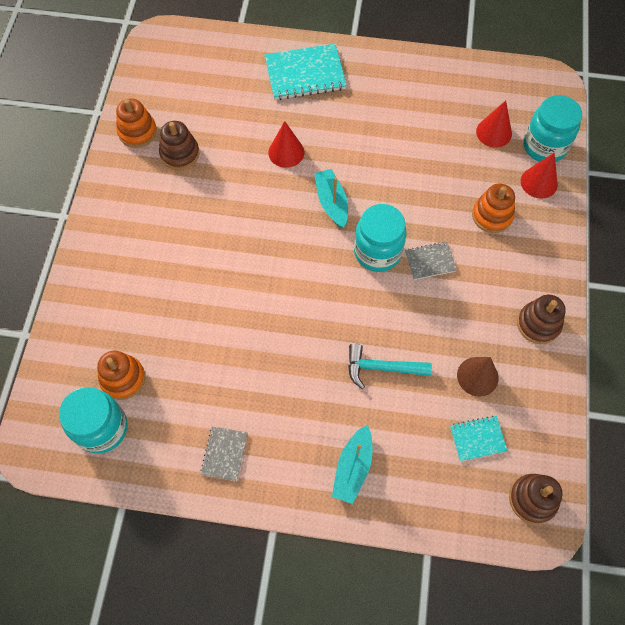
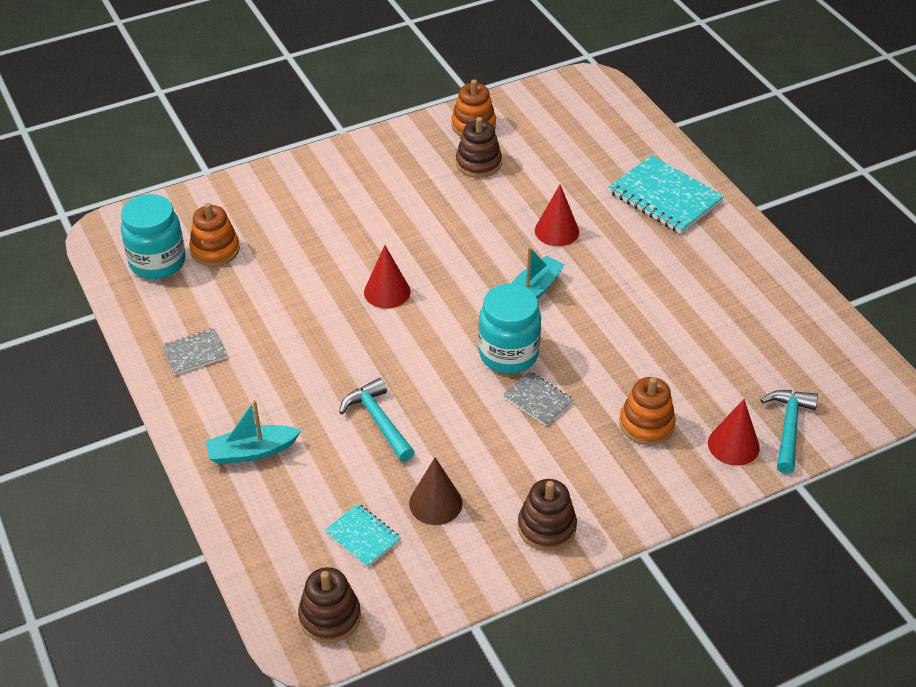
camera: 55 degrees right, 20 degrees down
(494, 132) = (758, 376): red cone -> red cone (387, 292)
(544, 146) = (788, 428): turquoise jar -> turquoise hammer

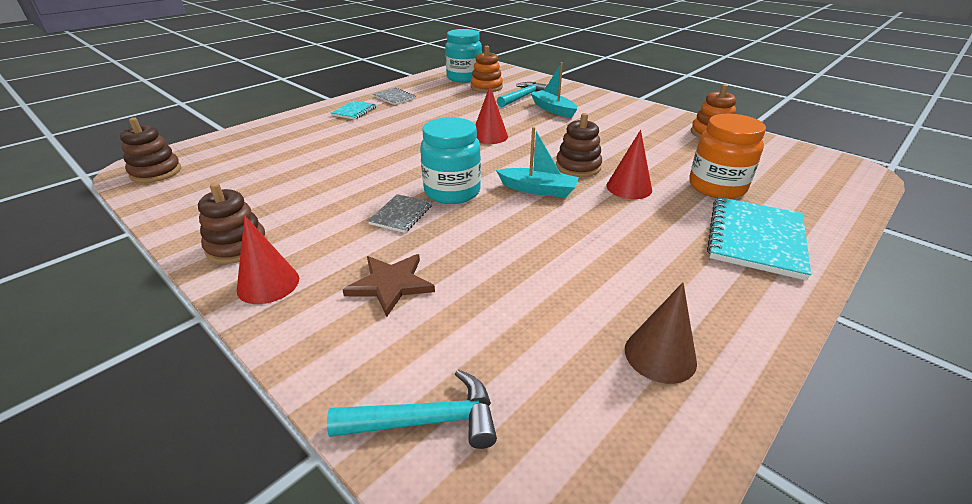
camera: 70 degrees right, 10 degrees down
(252, 451) = (313, 124): turquoise boat -> turquoise boat (553, 109)
(362, 536) = (233, 170): turquoise notebook -> turquoise notebook (354, 111)
(378, 421) = (353, 155): turquoise hammer -> turquoise hammer (523, 97)
(435, 503) = (268, 190): brown cone -> brown cone (660, 355)
(478, 163) = (669, 142): brown stacking toy -> brown stacking toy (578, 167)
(581, 177) = (716, 187): none -> orange jar
(646, 424) = (391, 284): orange stacking toy -> brown star
(733, 445) = (376, 363): red cone -> red cone (268, 284)

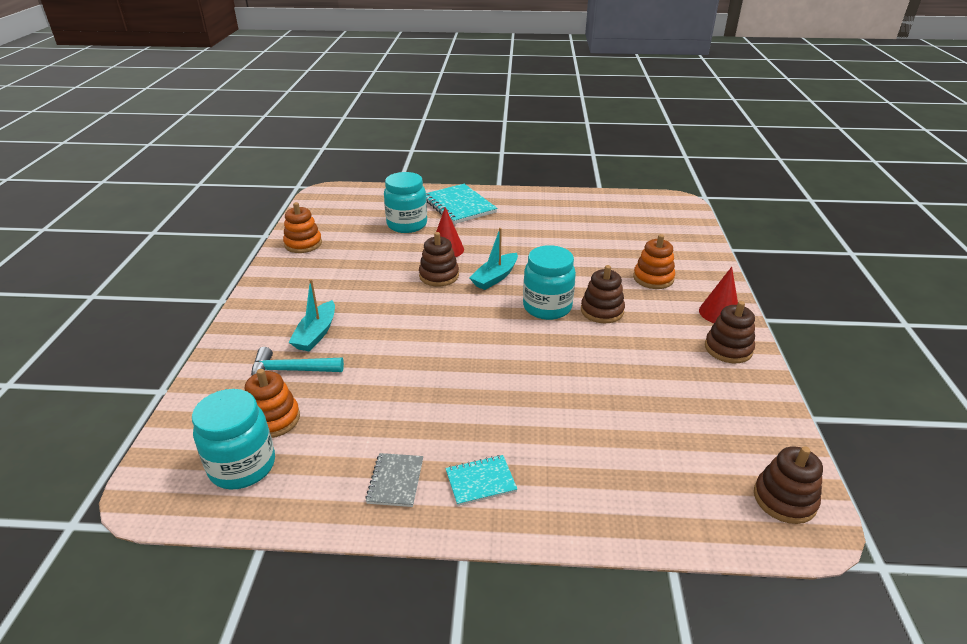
camera: 130 degrees left, 0 degrees up
(391, 284) = (653, 278): brown star -> orange stacking toy
(401, 215) = (602, 311): grey notebook -> brown stacking toy
(426, 421) = (686, 235): turquoise hammer -> none
(489, 136) = (431, 339): red cone -> none
(538, 189) = (495, 277): turquoise boat -> turquoise boat turned 120 degrees counterclockwise
(660, 355) = (581, 208): brown cone -> none
(716, 187) = (407, 225): orange jar -> turquoise jar
(755, 239) = (459, 206): turquoise notebook -> turquoise notebook turned 75 degrees clockwise

